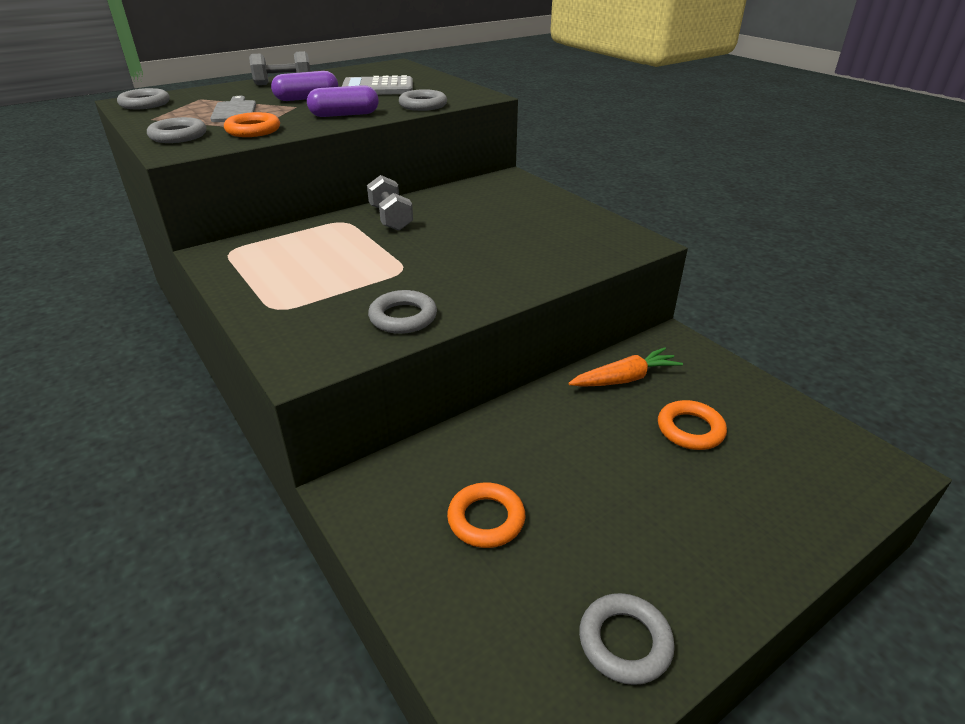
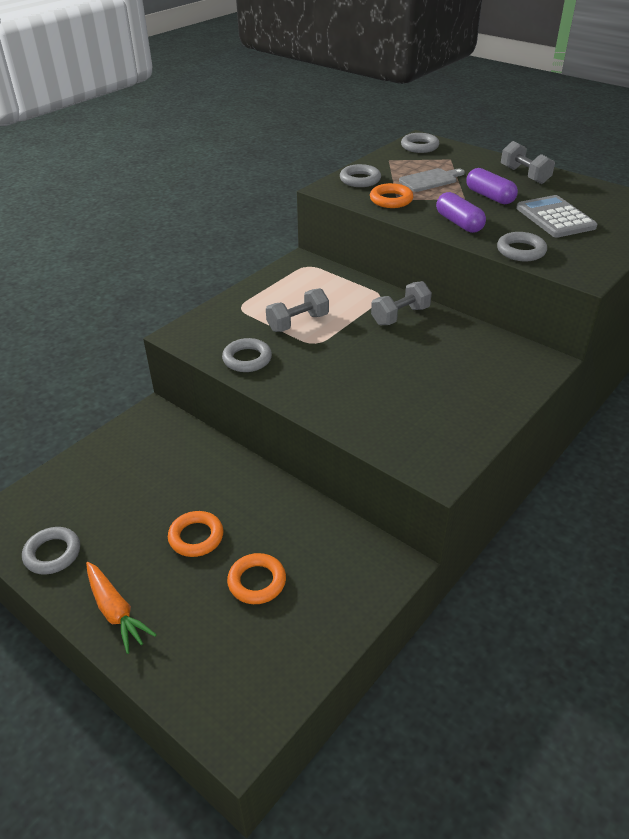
camera: 75 degrees right, 5 degrees up
(352, 274) = (298, 323): none -> grey dumbbell
(486, 519) = (139, 476): orange ring -> orange ring (196, 537)
(625, 379) = (314, 532): orange carrot -> orange carrot (116, 611)

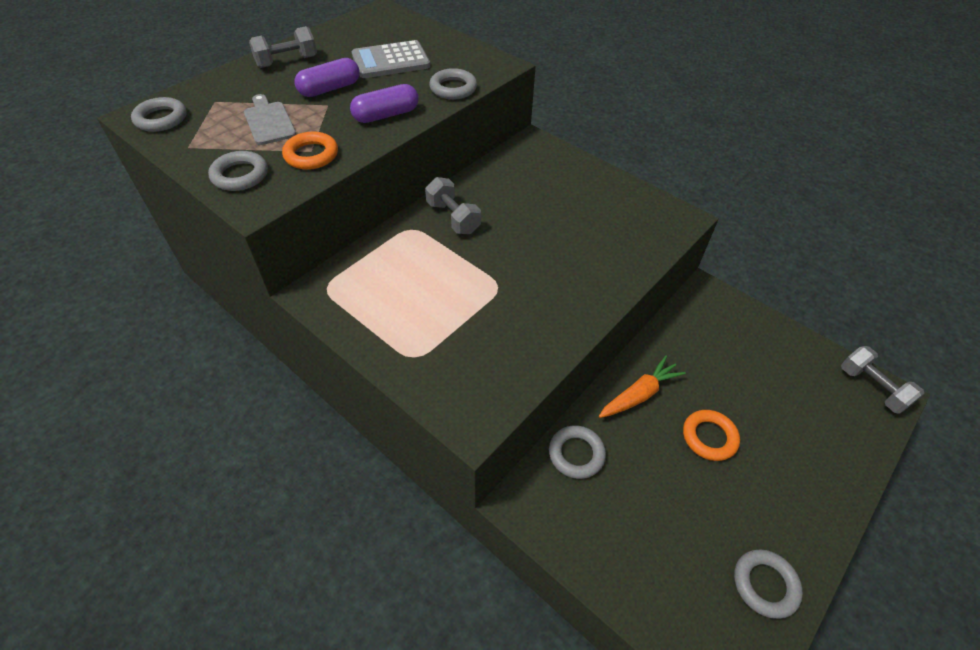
camera: 90 degrees left, 10 degrees up
(116, 611) = (814, 501): orange carrot -> orange carrot (639, 394)
(247, 359) = (528, 347): grey ring -> grey ring (576, 454)
(257, 582) = (748, 385): orange ring -> none
(298, 323) = (457, 300): grey dumbbell -> grey dumbbell (872, 388)

